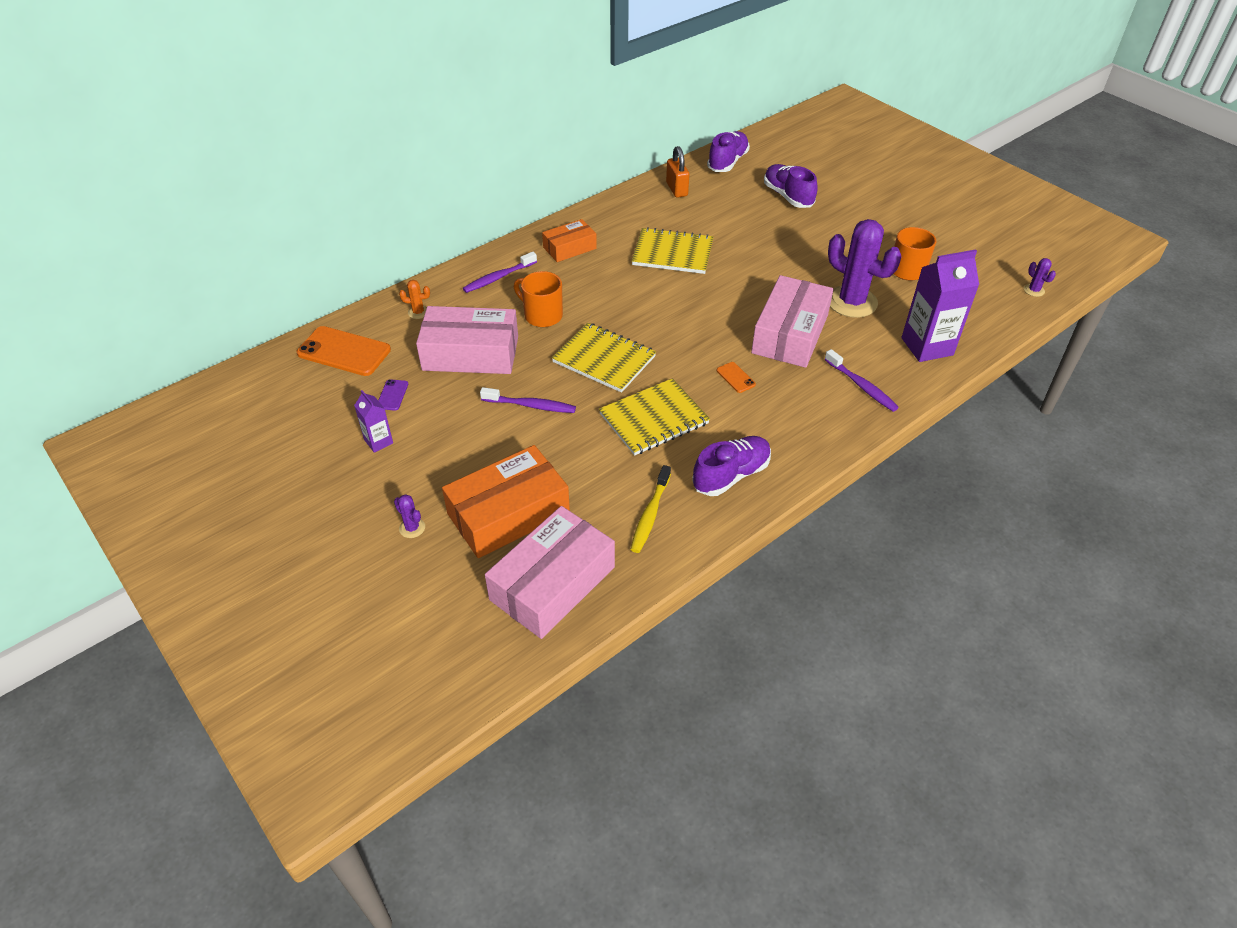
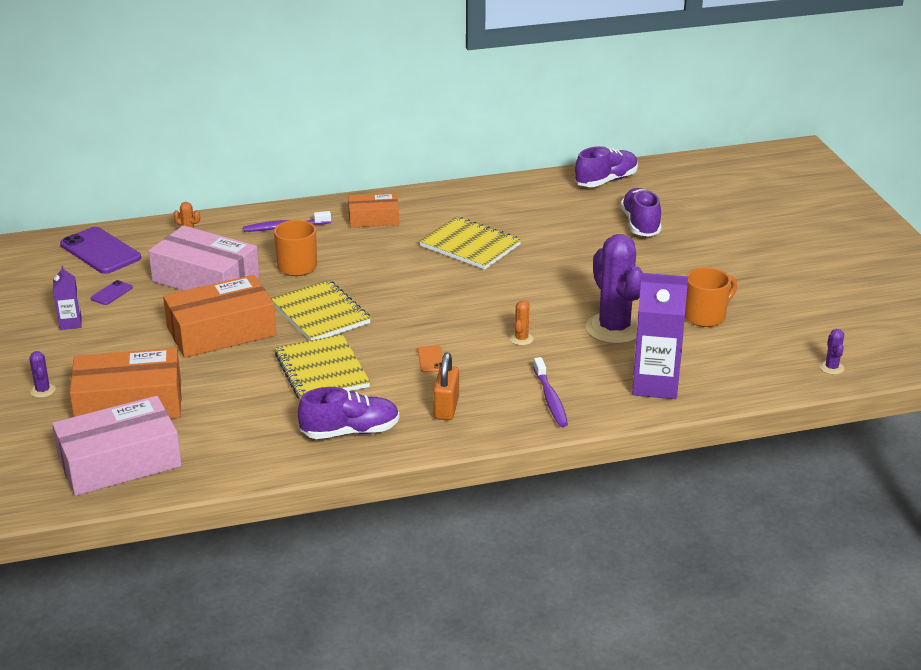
camera: 25 degrees right, 15 degrees down
(344, 352) = (100, 251): orange phone -> purple phone
(531, 405) = (221, 331): purple toothbrush -> orange box
(650, 514) = (248, 439): yellow toothbrush -> none
(654, 419) = (321, 370): yellow notebook -> yellow notebook turned 75 degrees clockwise
(676, 189) = (528, 193): orange padlock -> orange padlock (446, 408)
(790, 334) = (521, 339): pink box -> orange cactus

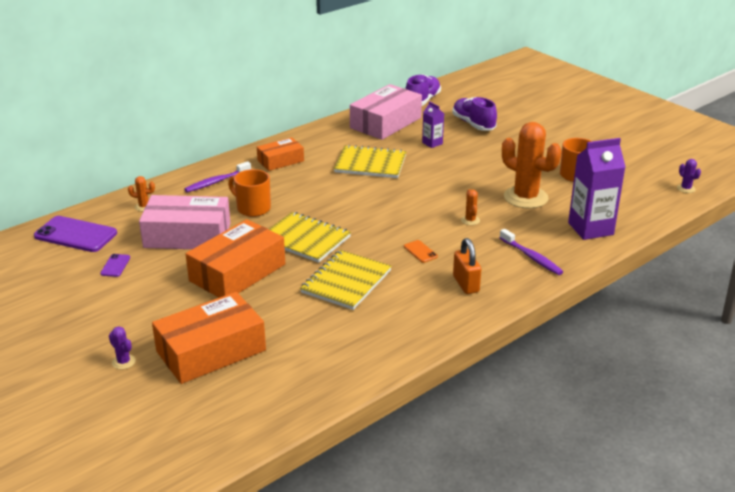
camera: 25 degrees left, 0 degrees up
(70, 323) = (100, 299): purple carton -> purple carton (432, 143)
(119, 462) = (246, 402): pink box -> pink box (385, 123)
(321, 370) = (346, 281): yellow notebook -> yellow notebook turned 75 degrees clockwise
(350, 432) = (412, 322): purple shoe -> none
(614, 329) = (525, 197): purple cactus -> orange cactus

